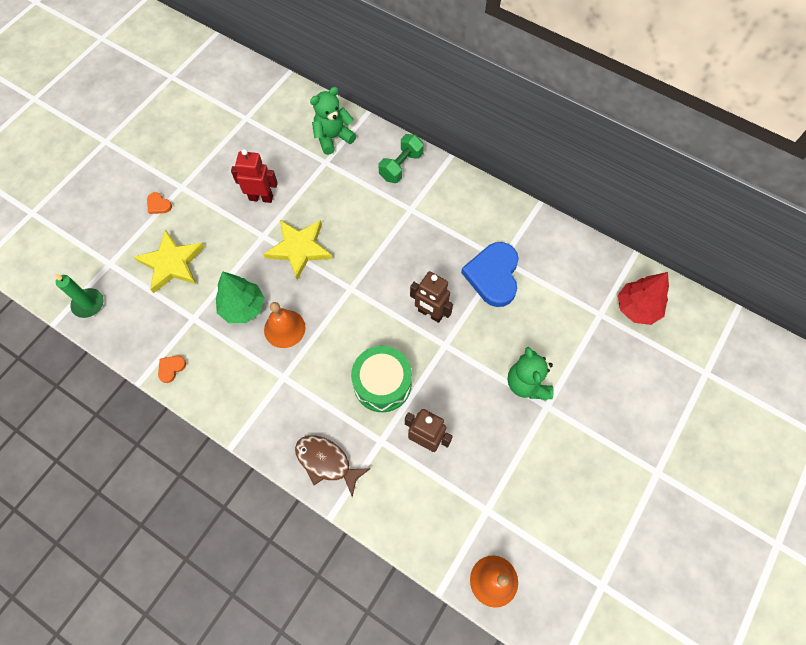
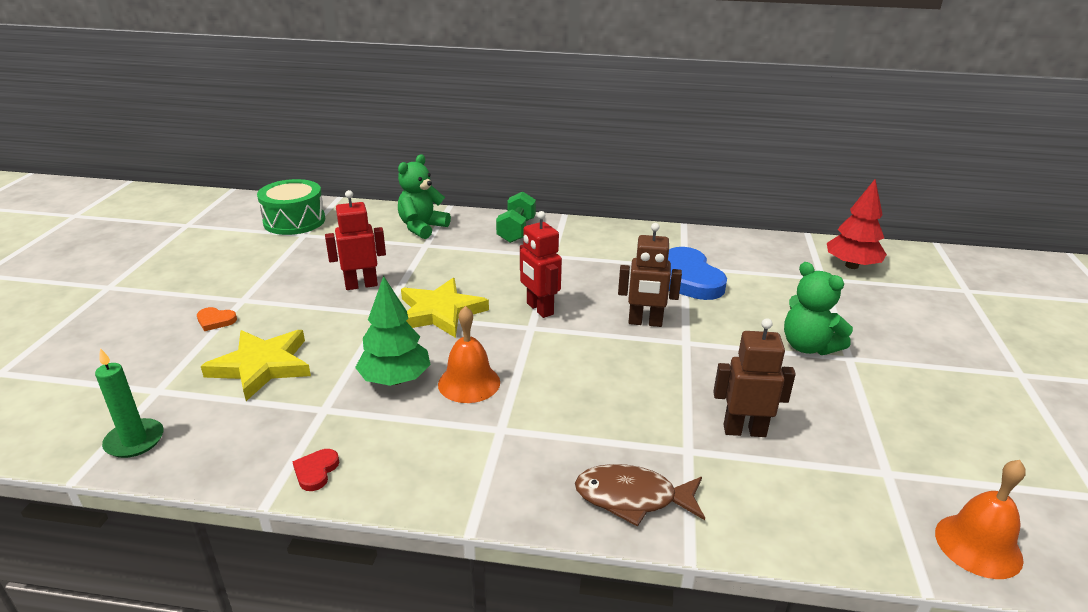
camera: 25 degrees left, 35 degrees down
(171, 368) = (316, 471): orange heart -> red heart
(366, 270) = (539, 309): none -> red robot
(382, 384) = (641, 396): green drum -> green drum (294, 221)

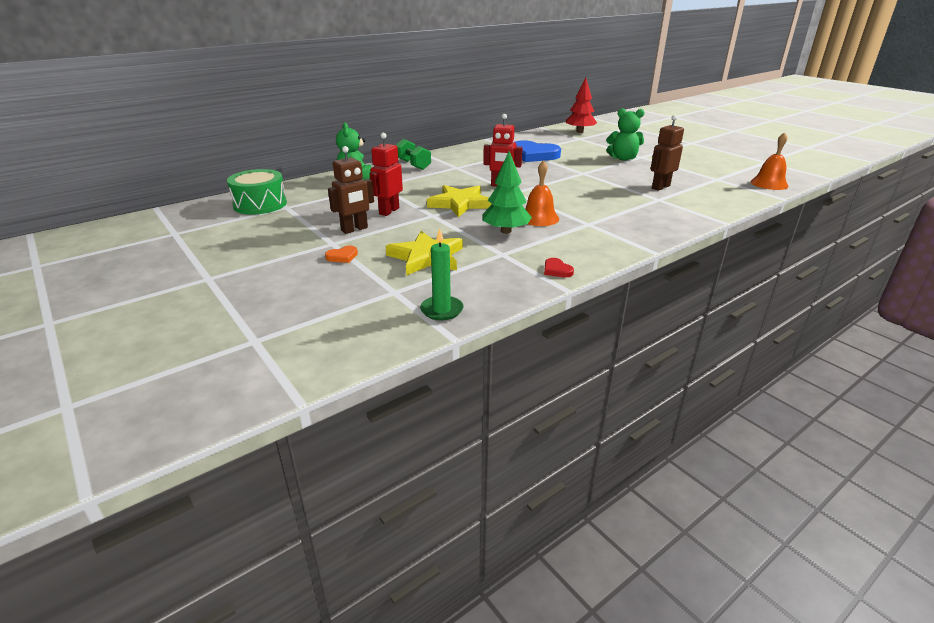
camera: 45 degrees left, 0 degrees up
(632, 498) = (675, 218): brown fish -> none
(645, 322) = (554, 173): brown robot -> brown robot (354, 229)

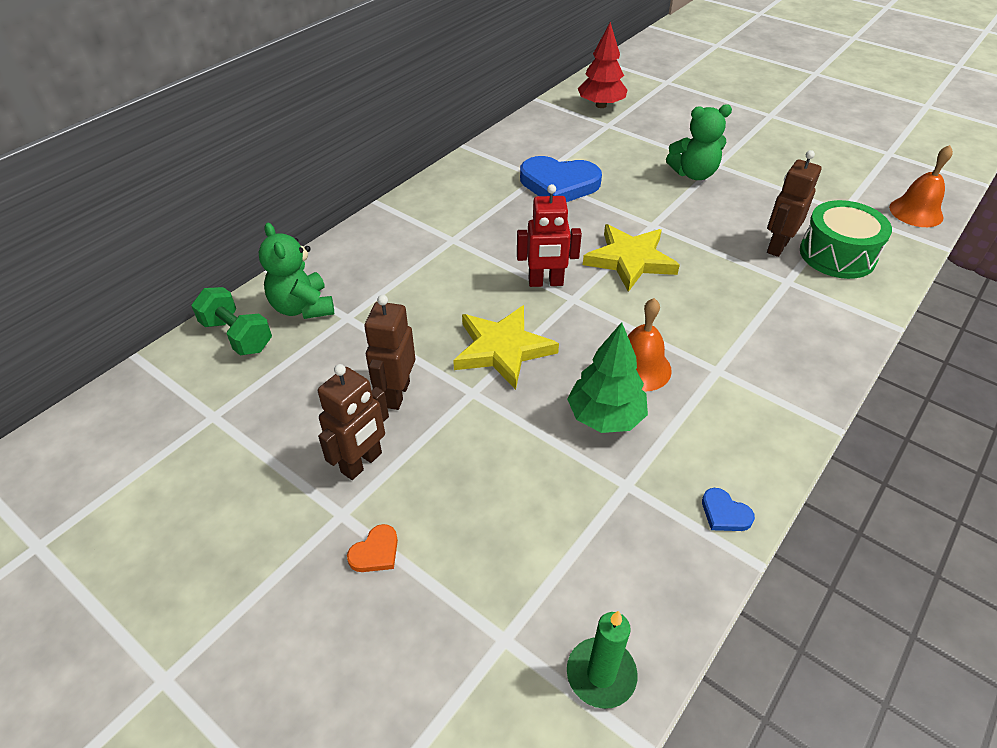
camera: 15 degrees left, 15 degrees up
(260, 204) = (161, 416): green drum -> green drum (837, 255)
(389, 211) = (396, 394): red robot -> brown robot
(413, 165) = (379, 243): green dumbbell -> green dumbbell (237, 336)
(426, 257) = (514, 522): yellow star -> yellow star (630, 260)
(556, 270) = (724, 513): red heart -> blue heart

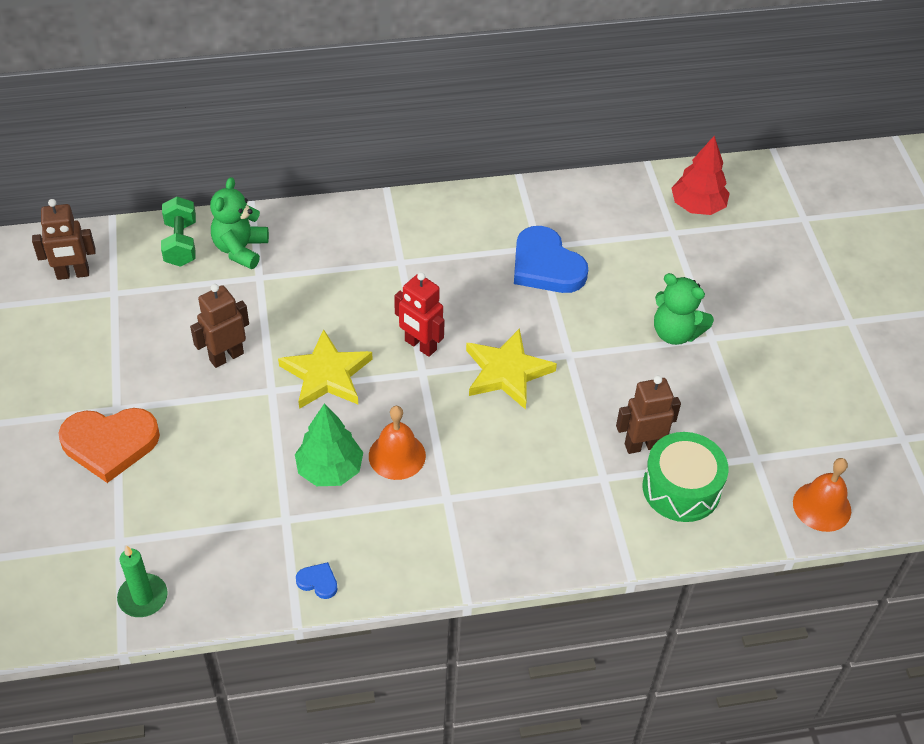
camera: 40 degrees right, 5 degrees up
(362, 463) = (159, 386): brown robot -> brown robot (73, 274)
(375, 552) = (110, 444): orange heart -> orange heart, size x2.37
(724, 513) = (318, 582): blue heart -> blue heart turned 120 degrees clockwise

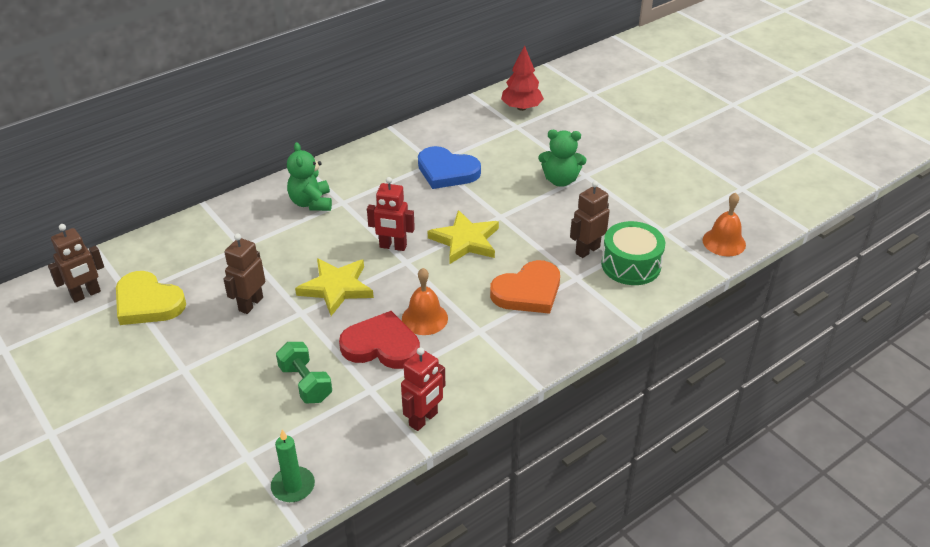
camera: 25 degrees left, 10 degrees down
(110, 444) = (194, 394): orange heart -> orange heart (528, 291)
(126, 310) = (148, 303): none -> yellow heart
(181, 243) = (164, 245): green dumbbell -> green dumbbell (305, 383)
(240, 249) = (215, 234): green teddy bear -> green teddy bear (311, 203)
(318, 582) = (424, 419): blue heart -> red robot
(330, 470) = (381, 345): green tree -> red heart

